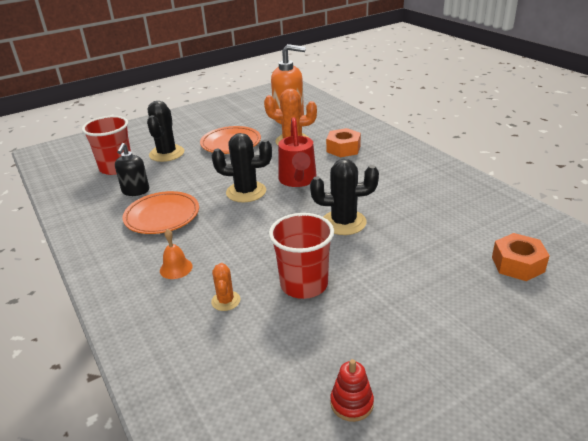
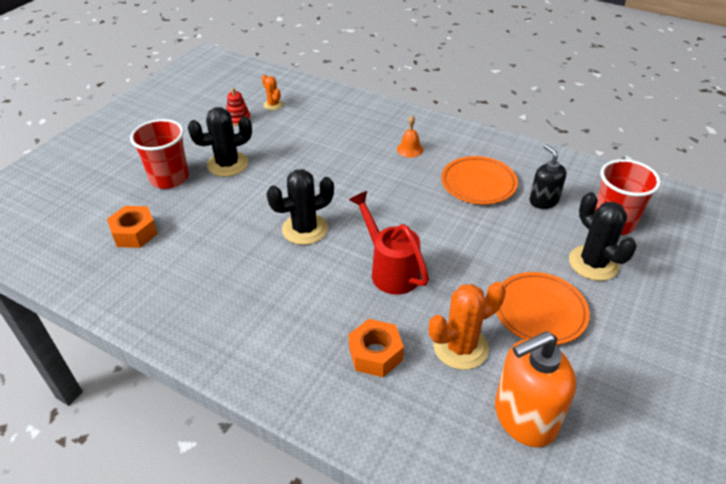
camera: 150 degrees right, 10 degrees up
(226, 301) = (350, 141): orange cactus -> orange cactus (273, 105)
(246, 192) = (432, 235): black cactus -> black cactus (227, 164)
(304, 284) = (304, 166): red cup -> red cup (169, 178)

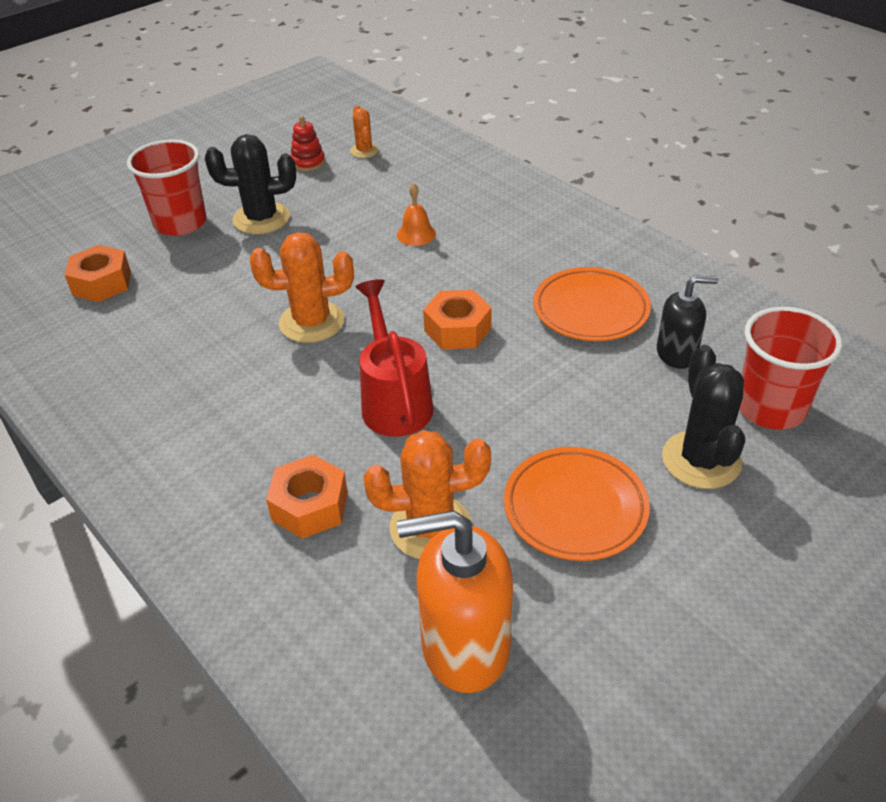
camera: 20 degrees right, 0 degrees up
(305, 229) = (312, 322): black cactus -> orange cactus
(404, 213) = (457, 329): none -> orange nut
(410, 149) = (518, 243): orange bell -> orange bell (416, 234)
(543, 201) = (677, 354): black soap dispenser -> black soap dispenser turned 90 degrees clockwise

